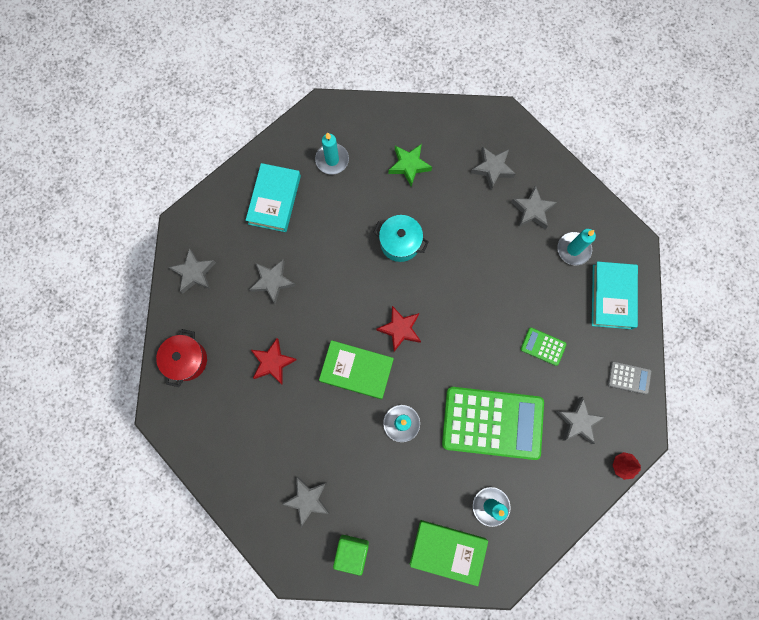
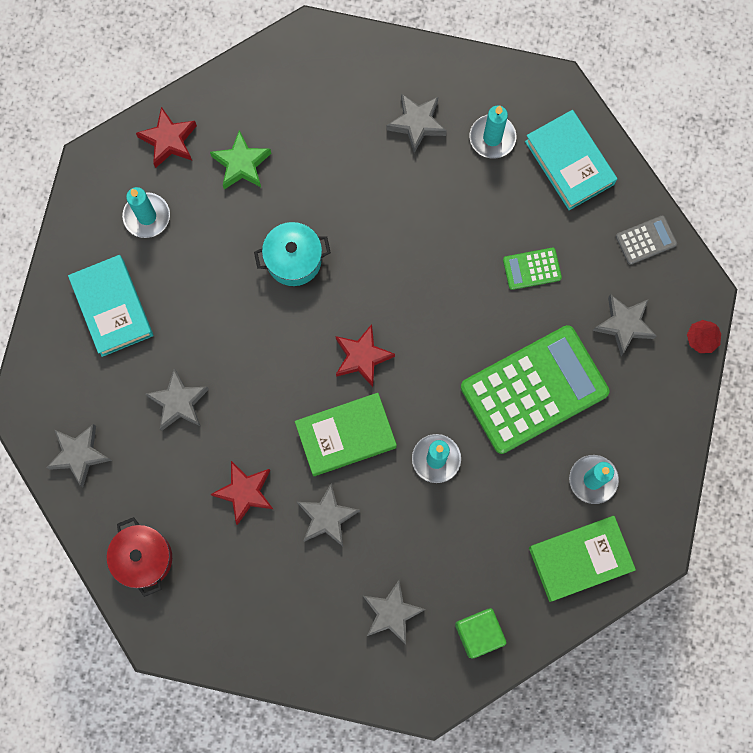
camera: 35 degrees left, 0 degrees up
(376, 124) = (169, 140): none -> red star
(492, 169) = (339, 105): grey star -> grey star (327, 517)

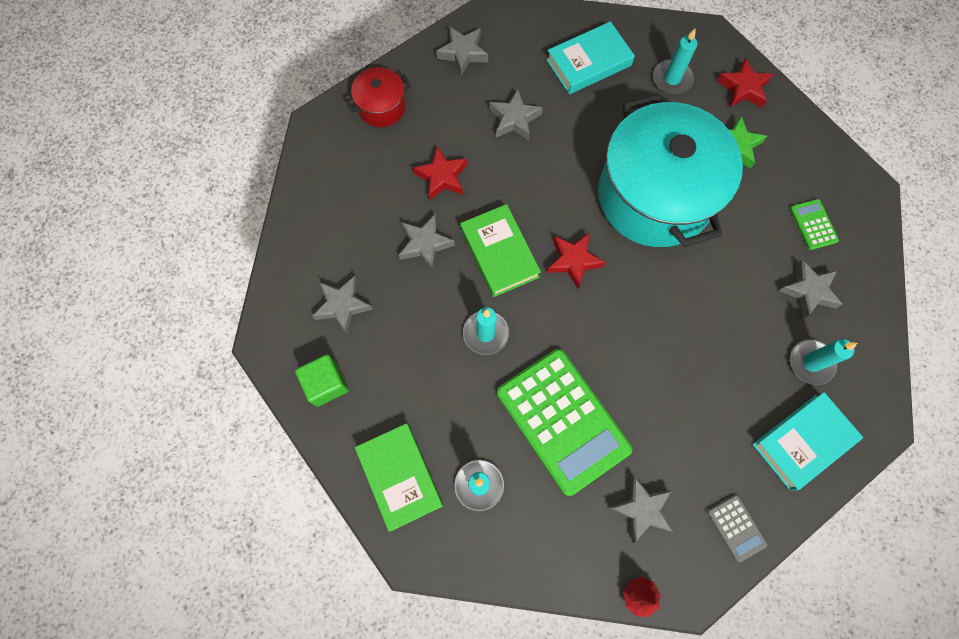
camera: 85 degrees right, 5 degrees down
(294, 260) = (654, 196): turquoise pot -> turquoise pot, size x2.31
(532, 269) = (684, 410): green calculator -> green calculator (813, 224)

